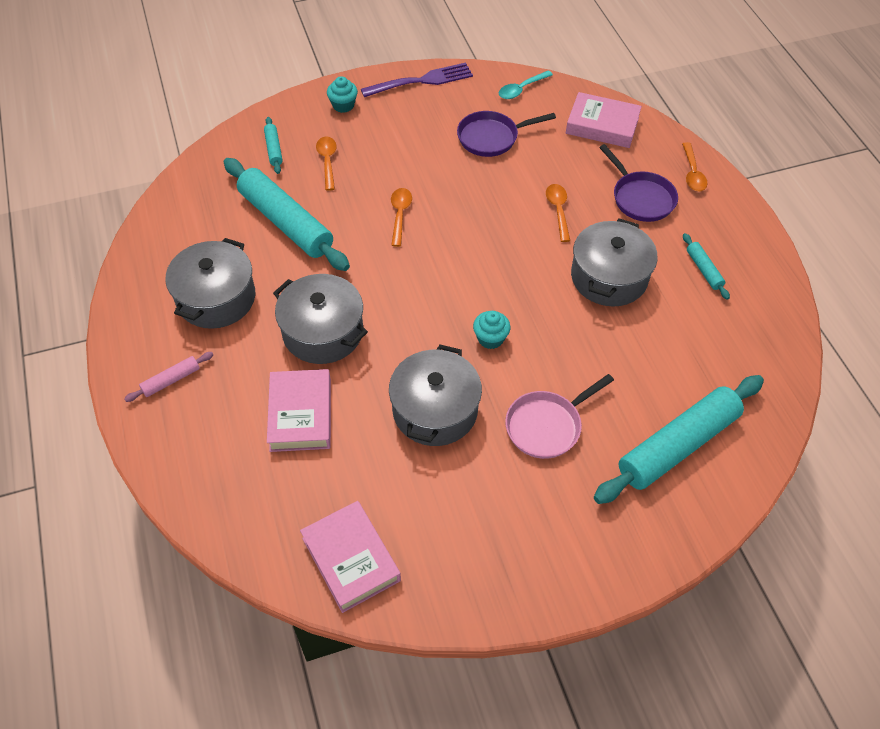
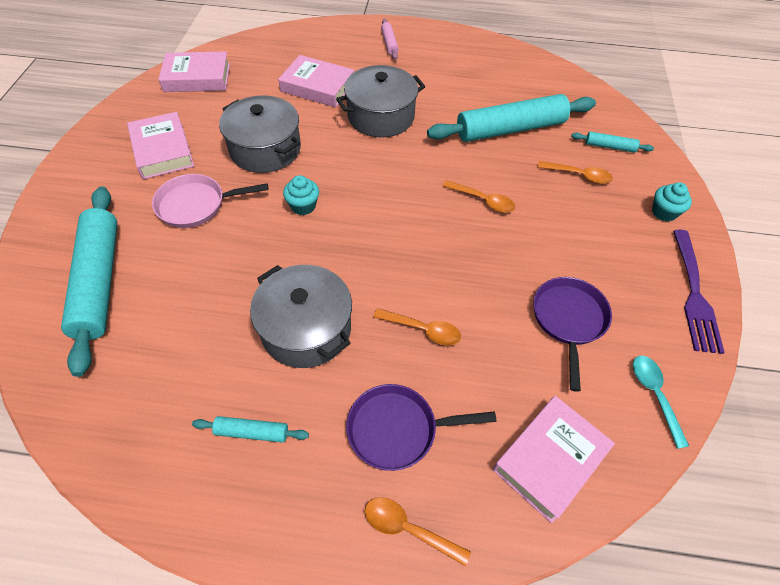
camera: 115 degrees right, 0 degrees up
(216, 298) = (449, 76): grey pot -> none
(497, 508) = (162, 150): none -> pink book
(547, 426) = (196, 205): pink pan -> pink pan turned 90 degrees counterclockwise

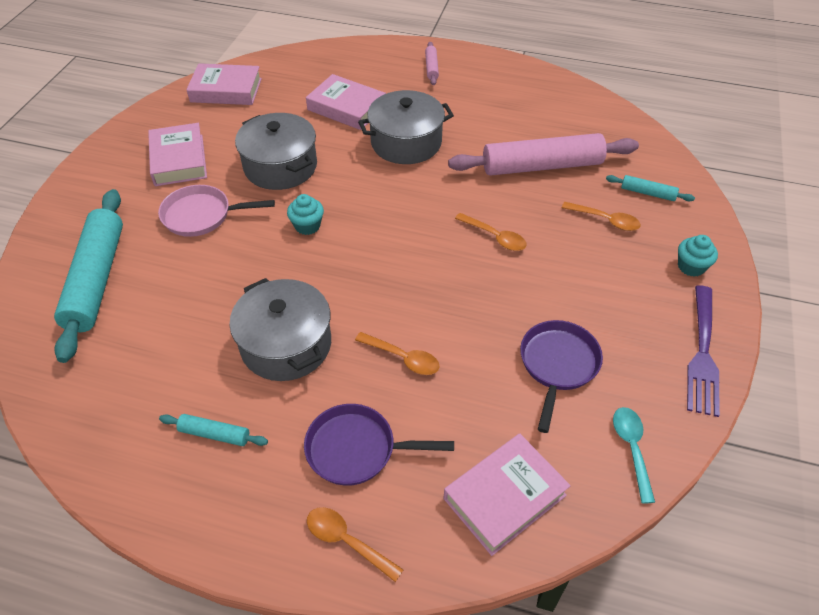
camera: 10 degrees right, 5 degrees down
(510, 129) = (542, 166): turquoise rolling pin -> pink rolling pin

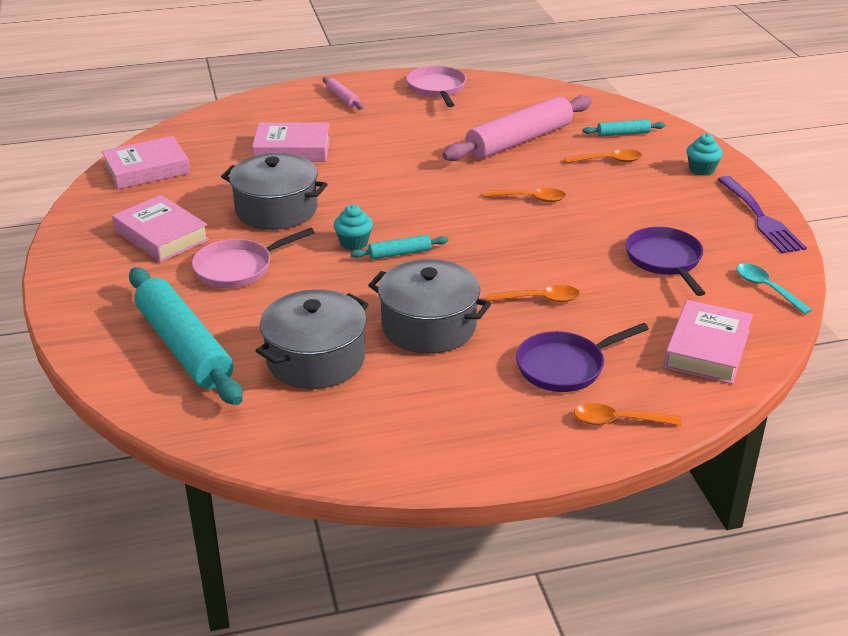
camera: 30 degrees left, 15 degrees down
(214, 434) = (433, 404): turquoise rolling pin -> turquoise rolling pin (400, 253)
(406, 142) = (380, 158): grey pot -> grey pot (316, 359)
(519, 83) = (437, 89): none -> pink pan

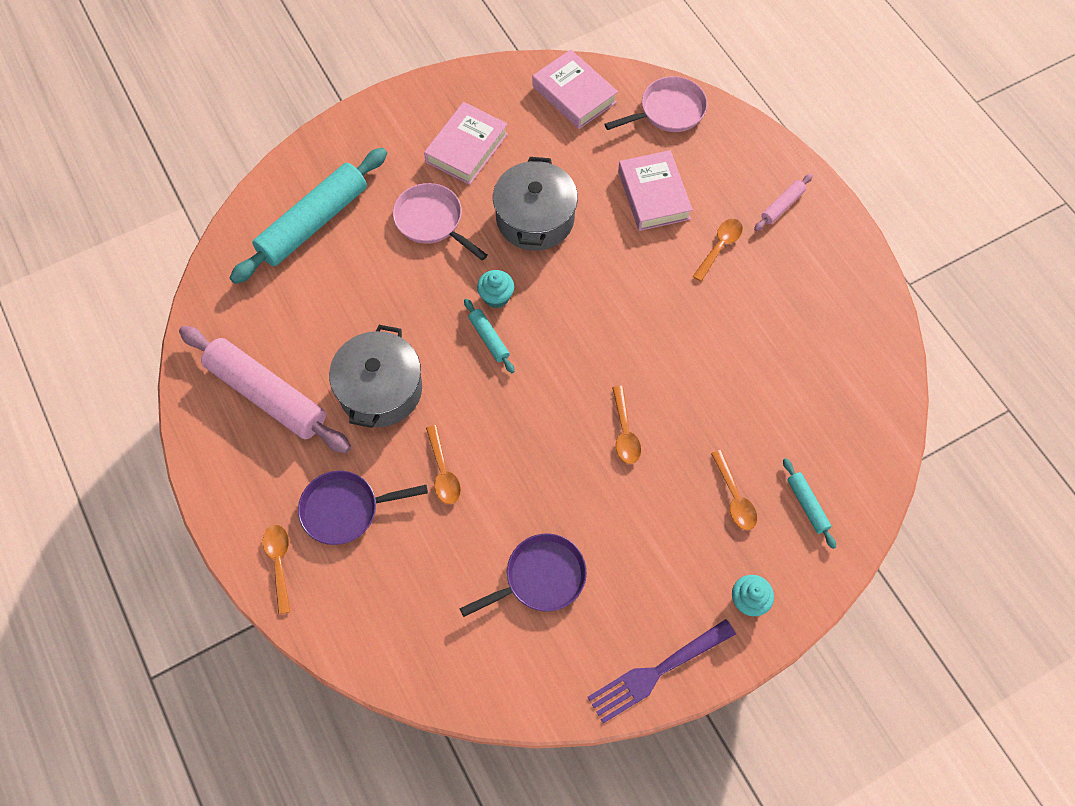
camera: 75 degrees right, 30 degrees up
(316, 359) = (316, 318): grey pot -> none
(366, 129) = (719, 247): none -> orange spoon
(437, 89) = (844, 290): pink pan -> pink pan (668, 111)
(519, 140) = (749, 398): pink rolling pin -> pink rolling pin (267, 395)
(565, 366) = (345, 509): purple pan -> purple pan turned 60 degrees counterclockwise
(707, 349) = (396, 629): pink book -> none
(766, 288) = (514, 682): turquoise spoon -> none

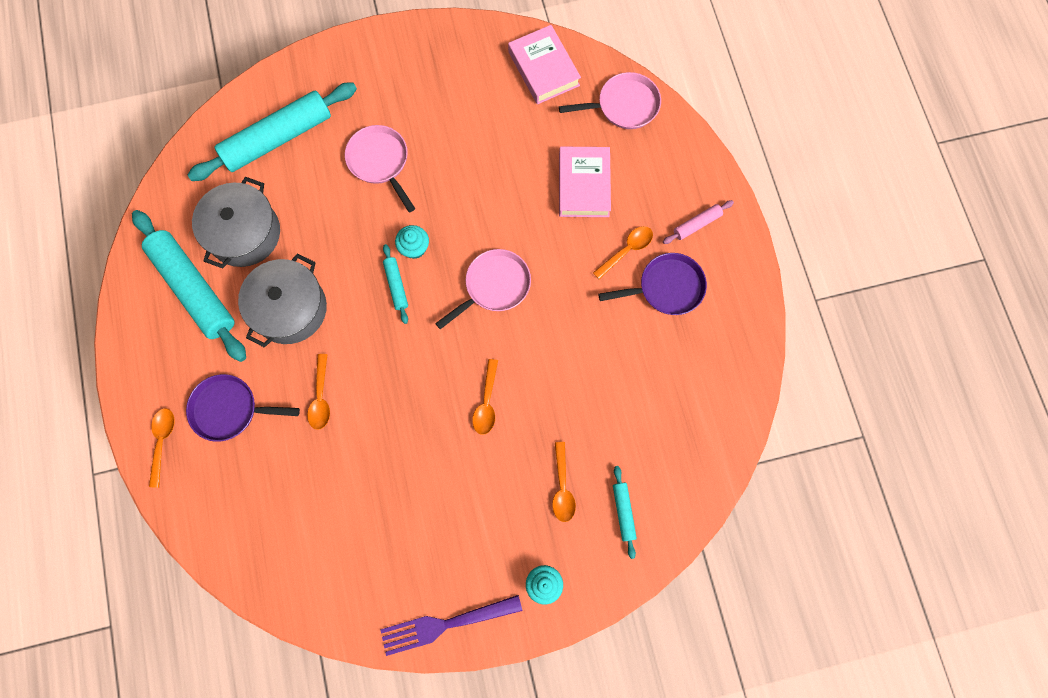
camera: 15 degrees right, 10 degrees up
(267, 395) = (194, 289): pink rolling pin -> turquoise rolling pin
(466, 148) = (431, 98): pink book -> none
(535, 218) = (471, 182): grey pot -> grey pot (244, 233)
(540, 578) = (374, 514): purple pan -> purple pan (666, 287)
(594, 314) = (494, 286): none -> pink pan

